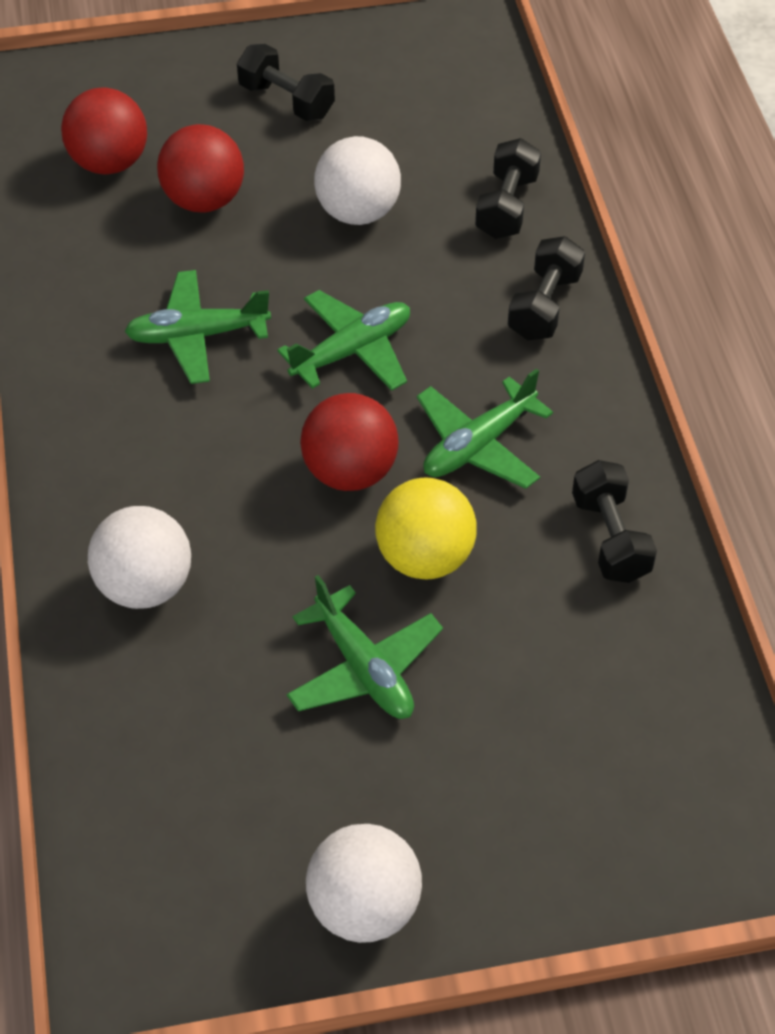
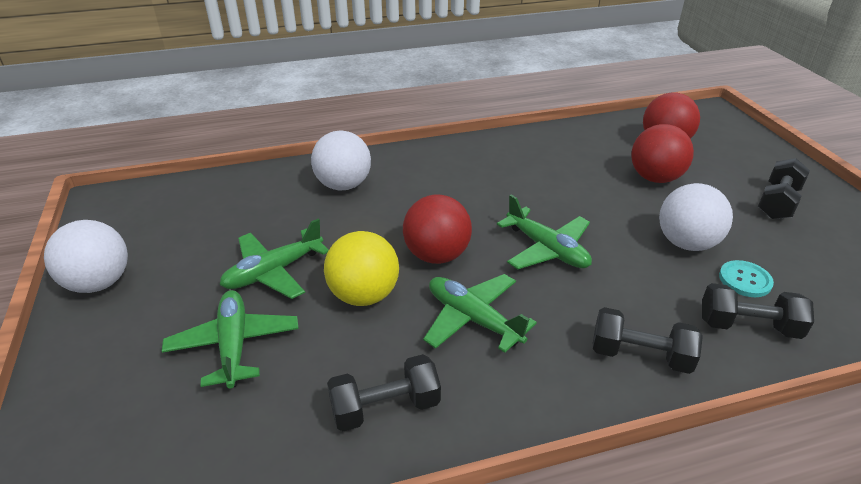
camera: 85 degrees right, 15 degrees down
(197, 336) = (536, 186): green plane -> green plane (234, 345)
(432, 183) = (745, 280): none -> turquoise button

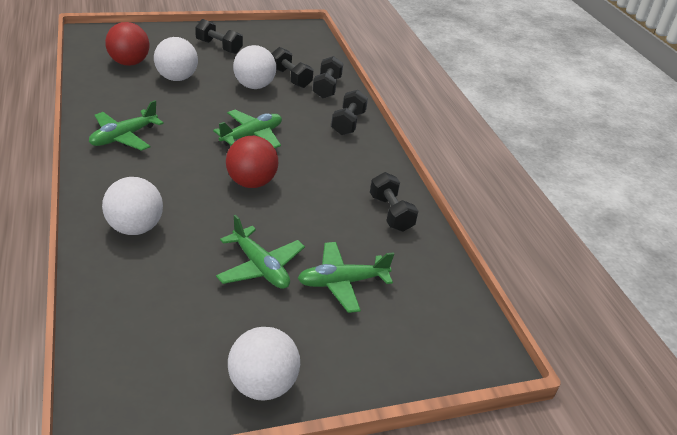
camera: 95 degrees left, 0 degrees up
(364, 295) = (292, 219): yellow ball -> none
(473, 319) = (319, 174): green plane -> green plane (124, 137)
(655, 178) = (176, 78): red ball -> white ball
(745, 280) = (290, 78): turquoise button -> black dumbbell

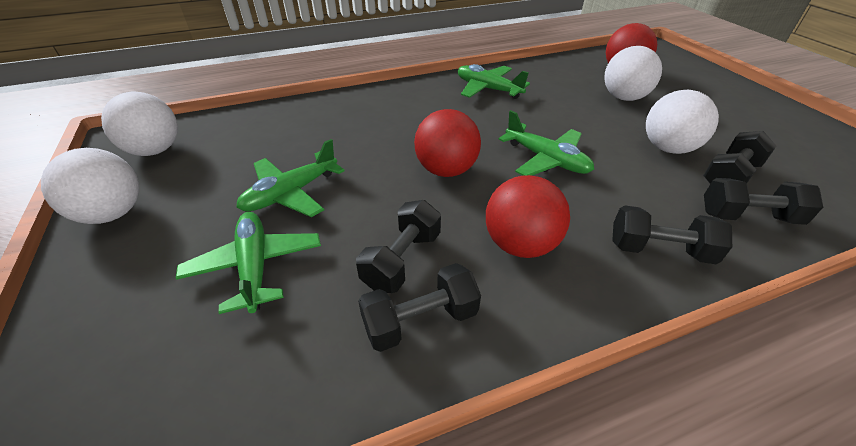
camera: 90 degrees right, 5 degrees up
(135, 228) = (350, 115): white ball -> white ball (155, 150)
(219, 47) = (732, 112): black dumbbell -> black dumbbell (402, 260)
(337, 167) = (520, 244): none -> red ball

